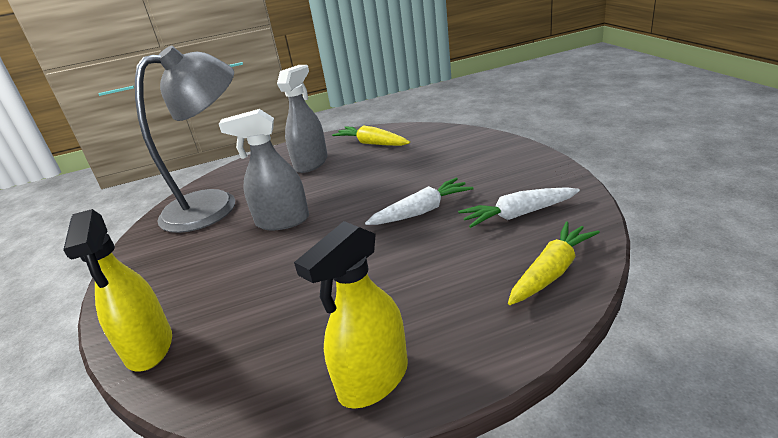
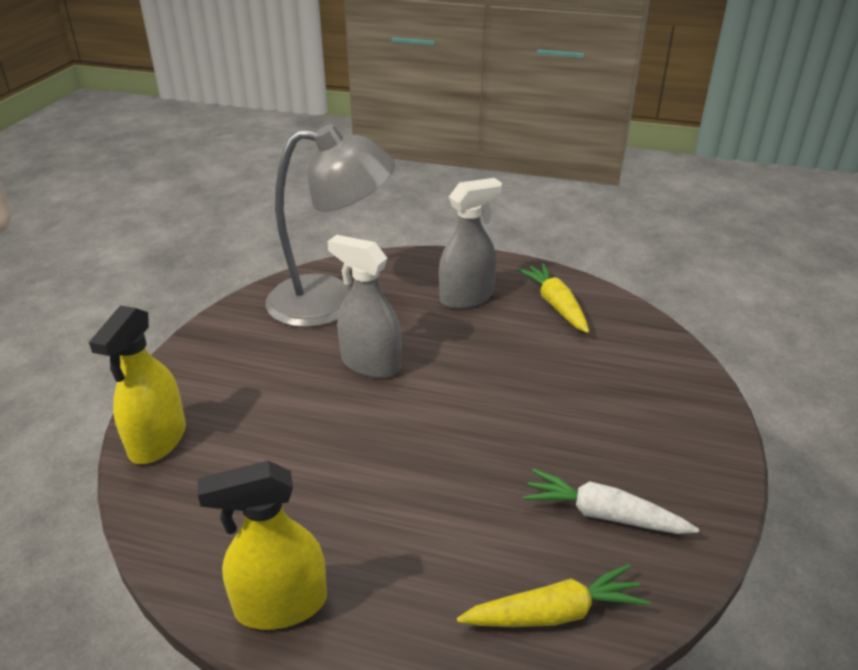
camera: 30 degrees right, 5 degrees up
(421, 211) = (509, 440): white carrot -> none

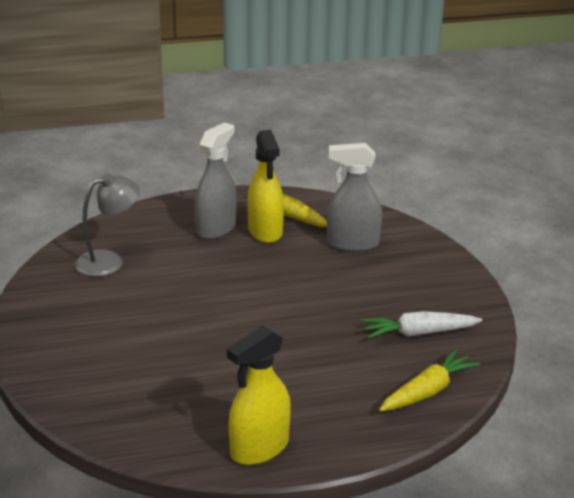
camera: 30 degrees left, 5 degrees down
(157, 441) = (67, 394): yellow spray bottle -> yellow spray bottle (265, 231)
(332, 302) = (109, 261): grey lamp -> grey lamp, size x0.58
(370, 364) = (184, 295): grey spray bottle -> grey spray bottle (352, 244)

